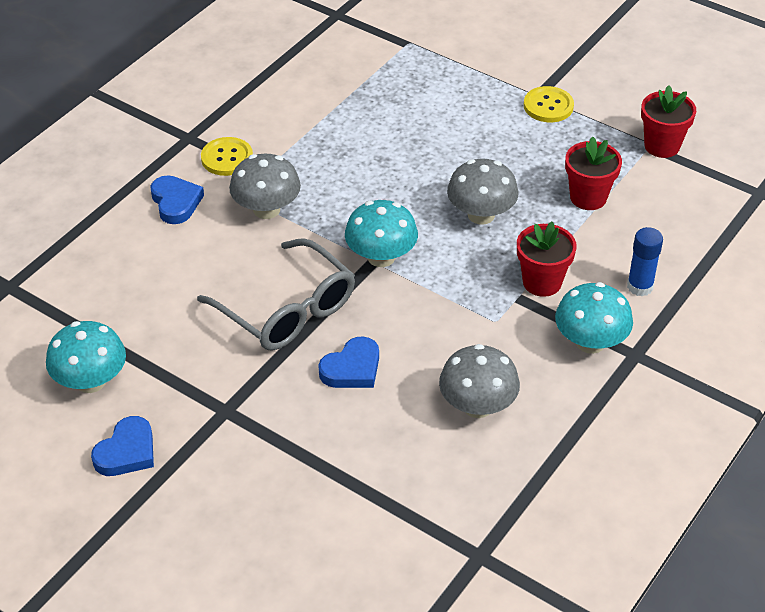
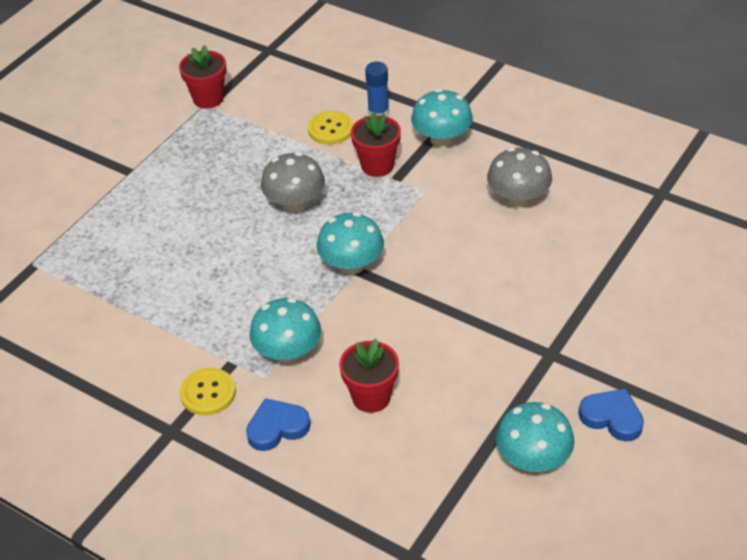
camera: 90 degrees left, 0 degrees up
(266, 209) = (288, 352): grey mushroom -> turquoise mushroom
(287, 310) = (424, 323): grey glasses -> none
(352, 368) = (489, 274): blue heart -> none
(548, 106) = (147, 164): yellow button -> yellow button (331, 129)
(588, 197) = (273, 140): red flower pot -> red flower pot (371, 397)

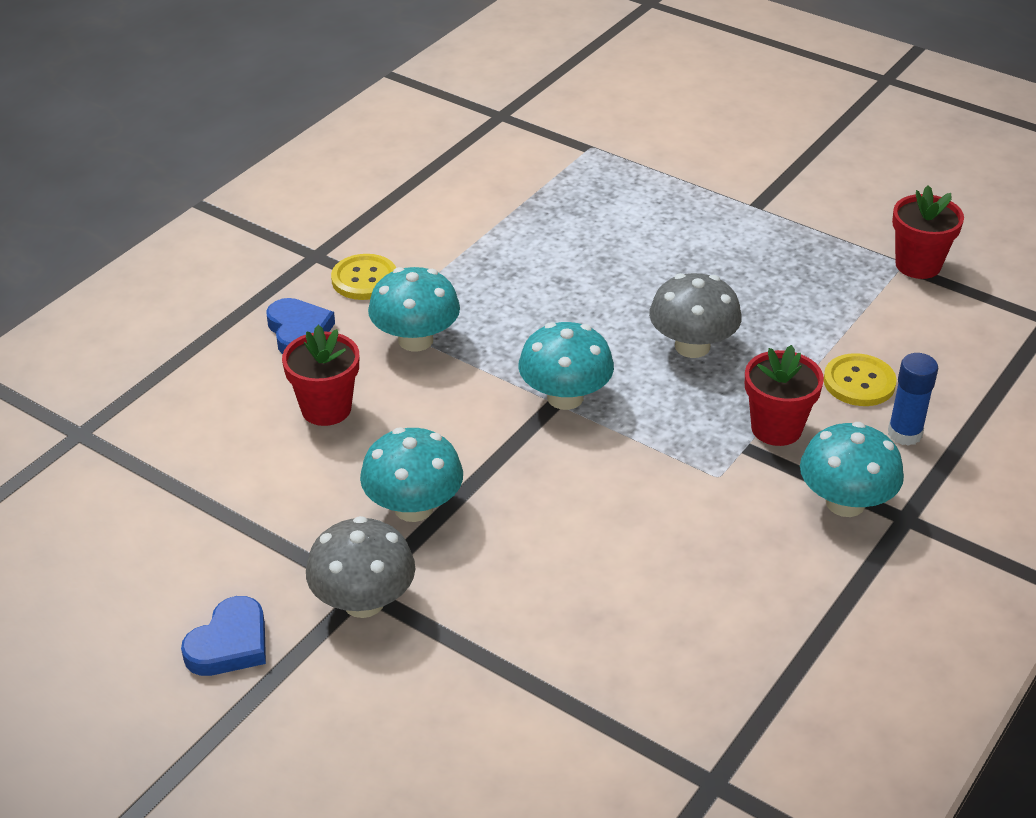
camera: 90 degrees right, 5 degrees down
(518, 198) = (700, 584): grey mushroom -> grey mushroom (363, 601)
(533, 459) = (183, 552): turquoise mushroom -> turquoise mushroom (413, 507)

